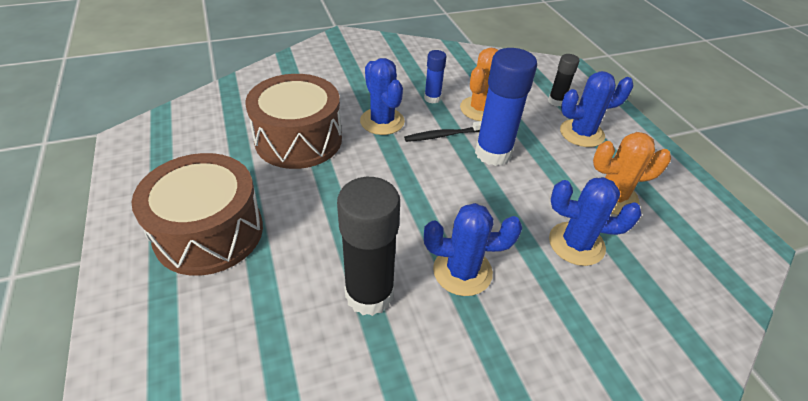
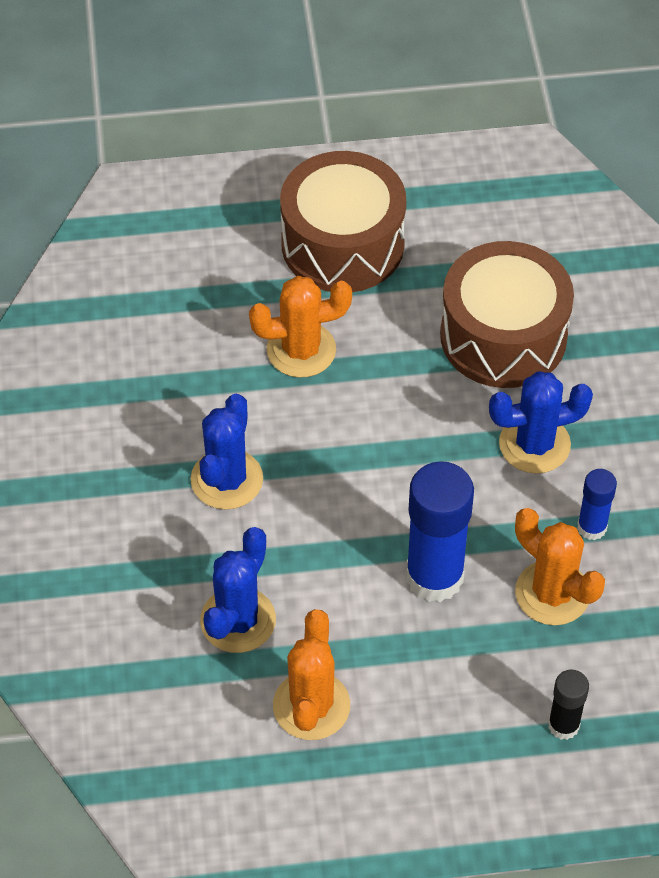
camera: 105 degrees right, 10 degrees up
(324, 243) = (301, 350): none -> orange cactus
(369, 294) = (218, 384): black glue stick -> none
(443, 135) = (488, 520): black toothbrush -> none
(581, 133) = (465, 729): blue cactus -> none

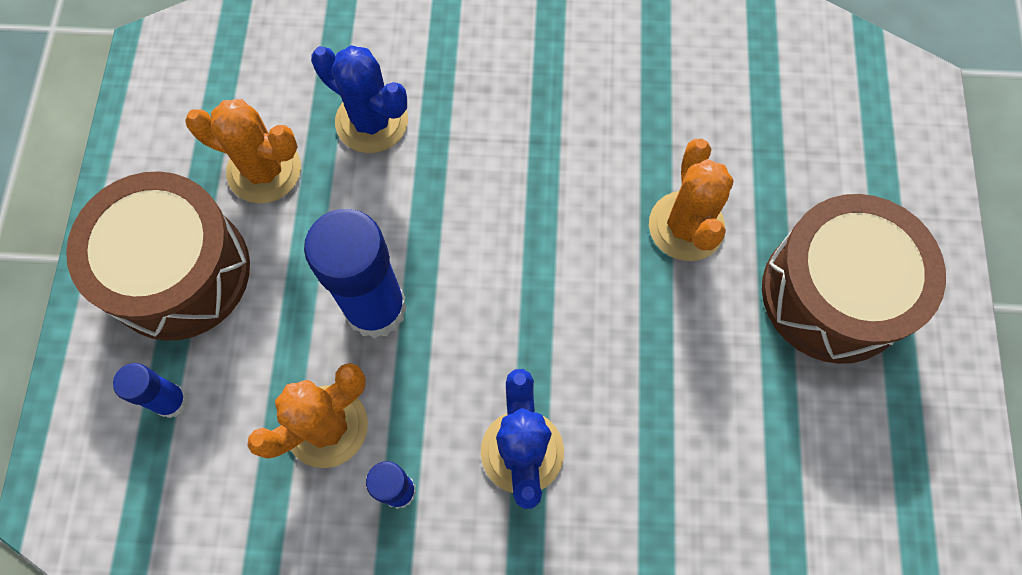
camera: 100 degrees right, 15 degrees up
(227, 479) = (533, 133): blue cactus -> none
(503, 336) = (681, 450): brown drum -> brown drum (178, 272)
(563, 725) = (172, 401): black glue stick -> blue glue stick

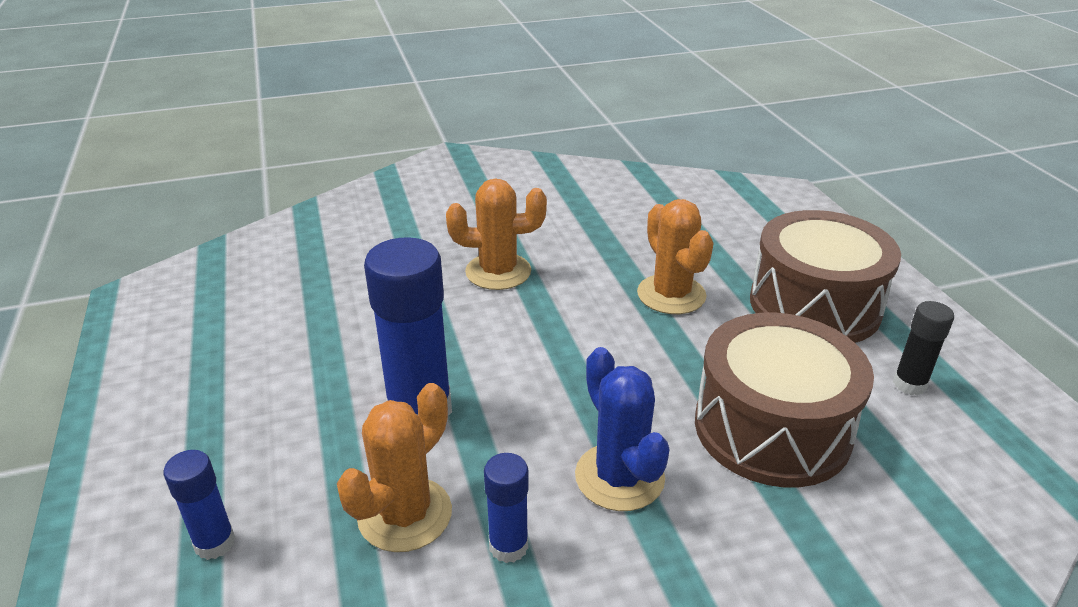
camera: 20 degrees left, 35 degrees down
(178, 272) = (197, 435): brown drum -> brown drum (772, 428)
(264, 170) = (270, 345): orange cactus -> orange cactus (498, 272)
(372, 121) = (364, 294): blue cactus -> none
(862, 439) = (909, 384): none -> black glue stick

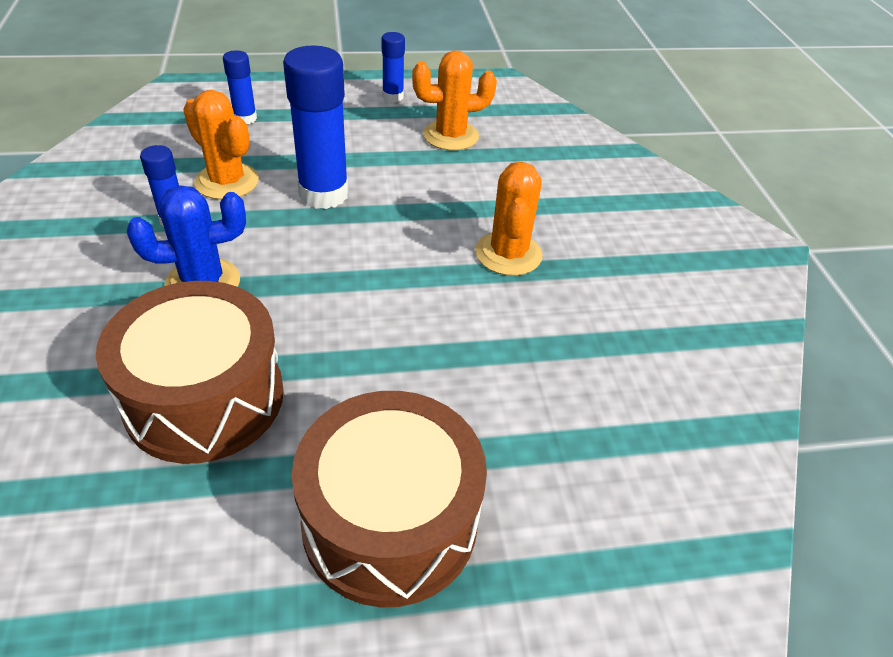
camera: 95 degrees right, 10 degrees up
(162, 386) = (393, 97): none -> blue glue stick
(671, 295) = (443, 378): orange cactus -> orange cactus (451, 136)
(909, 384) = (206, 560): black glue stick -> none

